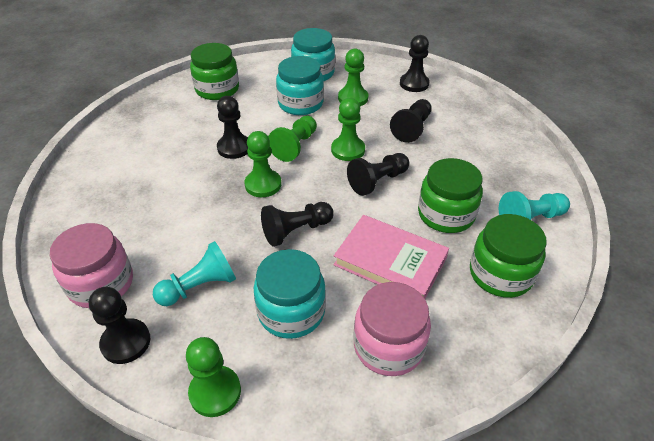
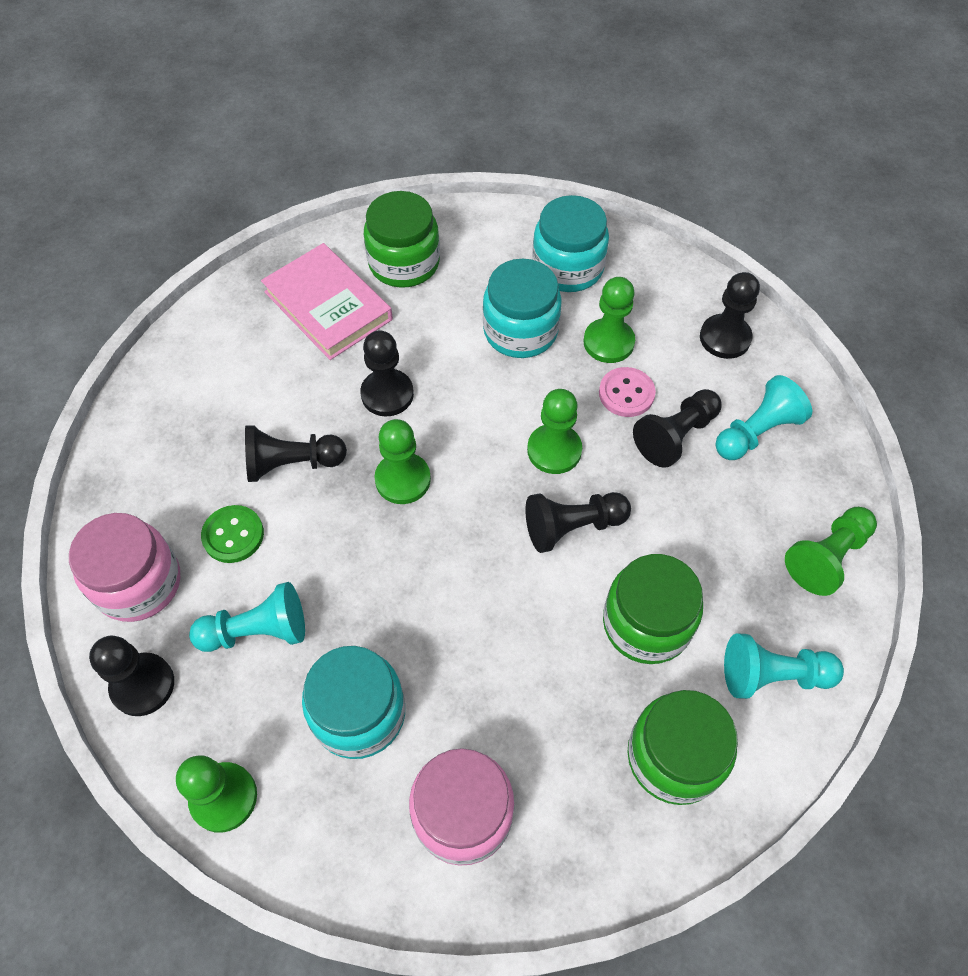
camera: 20 degrees right, 15 degrees up
(161, 240) = (233, 535): none -> green button
(295, 146) = (478, 418): green pawn -> green pawn (827, 557)
(296, 231) = (417, 580): black pawn -> black pawn (292, 463)
(375, 117) = (626, 393): none -> pink button
(390, 261) = (526, 678): pink book -> pink book (328, 305)
(454, 117) = (756, 432): none -> turquoise pawn

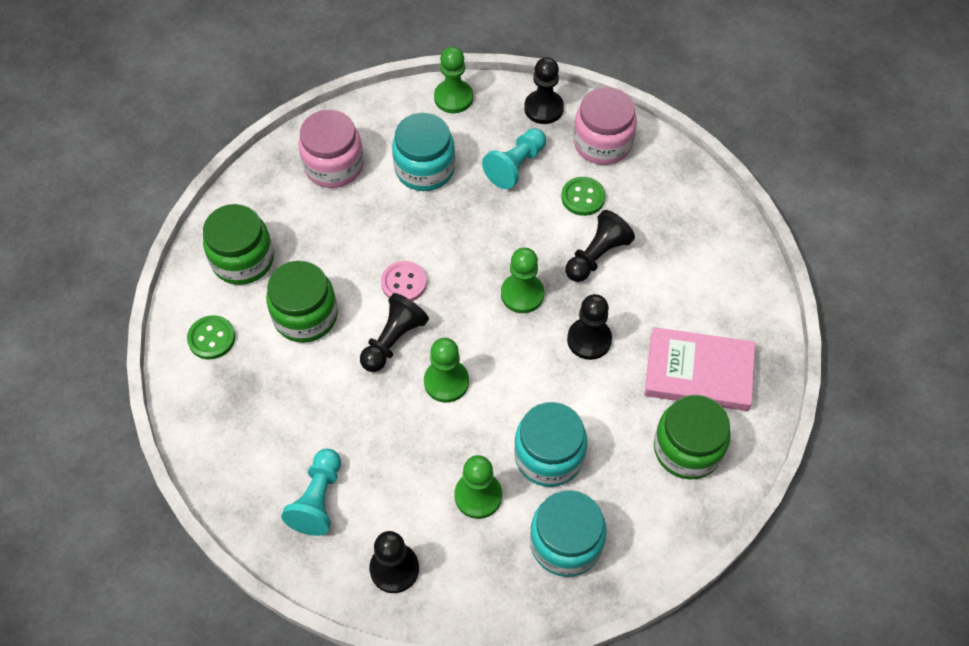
camera: 140 degrees right, 0 degrees up
(626, 393) = (432, 461): pink button -> pink button (404, 283)
(675, 436) = (373, 453): black pawn -> none
(773, 675) = (211, 338): turquoise pawn -> green button
(827, 557) = (216, 437): green pawn -> none

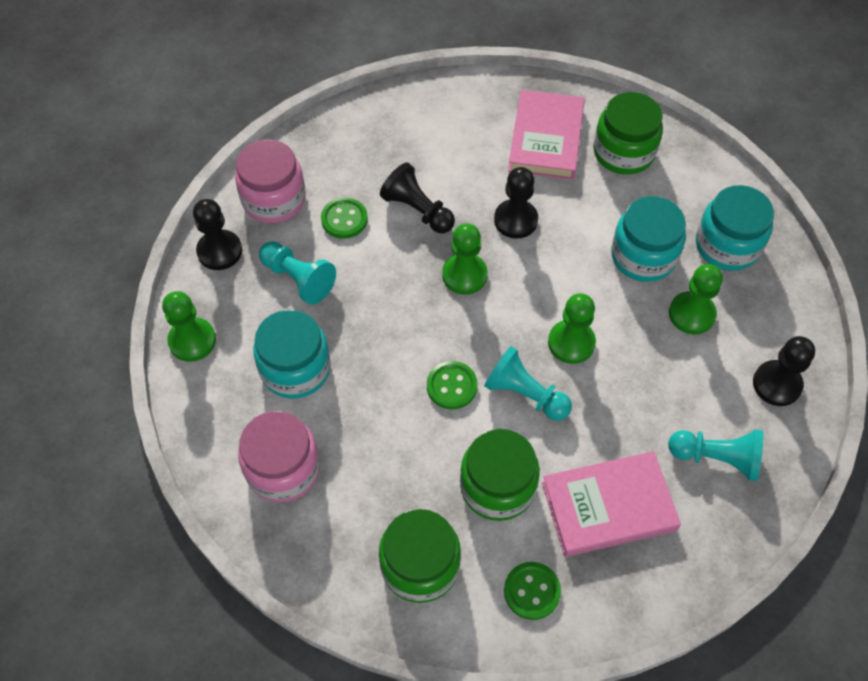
camera: 90 degrees left, 0 degrees up
(279, 402) = (608, 506): none -> pink book
(393, 340) = (525, 394): black pawn -> turquoise pawn
(404, 283) = (452, 386): pink button -> green button

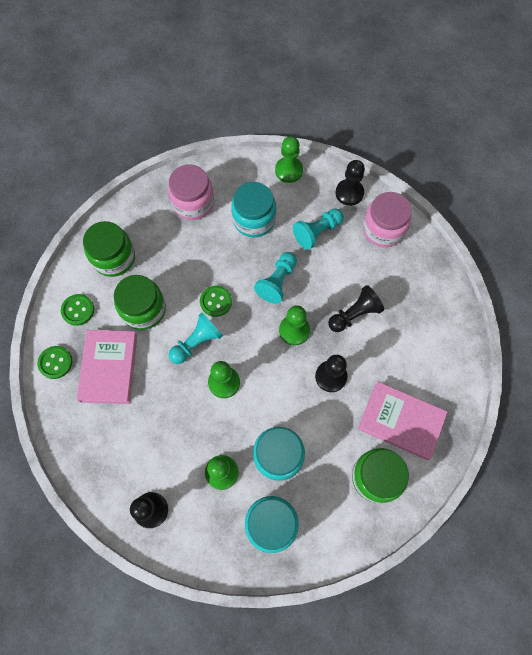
camera: 105 degrees right, 10 degrees up
(344, 219) = (357, 267): green button -> green button (55, 362)
(716, 458) = (115, 445): turquoise pawn -> turquoise pawn (277, 282)

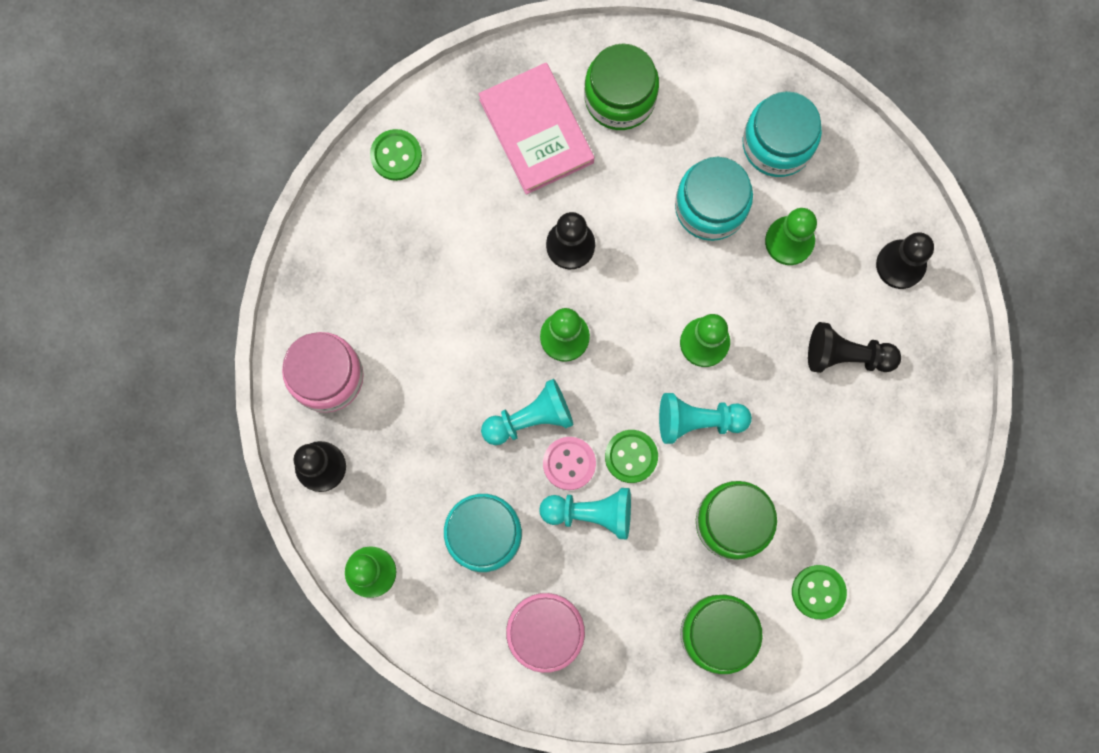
camera: 140 degrees left, 10 degrees up
(55, 362) = (895, 539): green button -> green button (396, 155)
(109, 368) = (832, 477): pink book -> none
(242, 276) = (569, 463): none -> pink button
(317, 232) = (417, 445): turquoise pawn -> turquoise pawn (590, 513)
(354, 314) = (472, 296): black pawn -> black pawn (846, 355)

